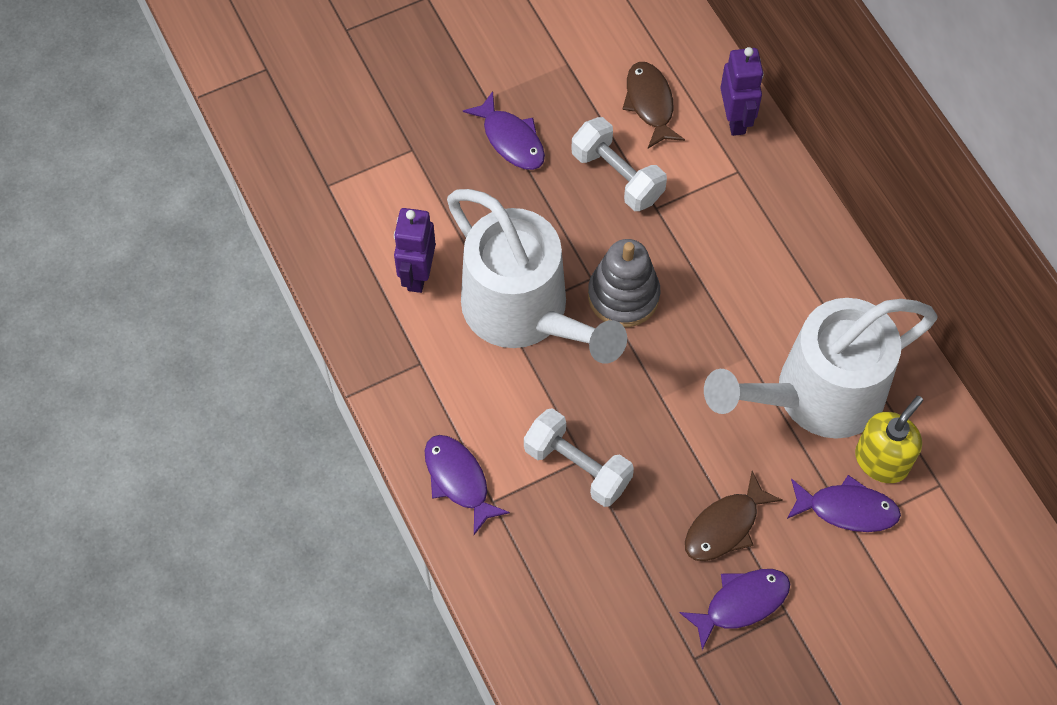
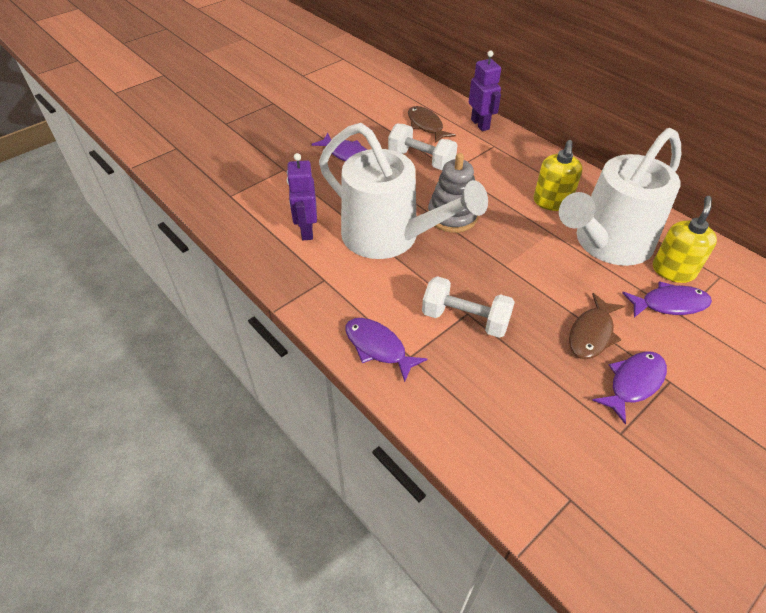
camera: 15 degrees left, 15 degrees down
(774, 304) = (552, 202): none -> yellow soap dispenser

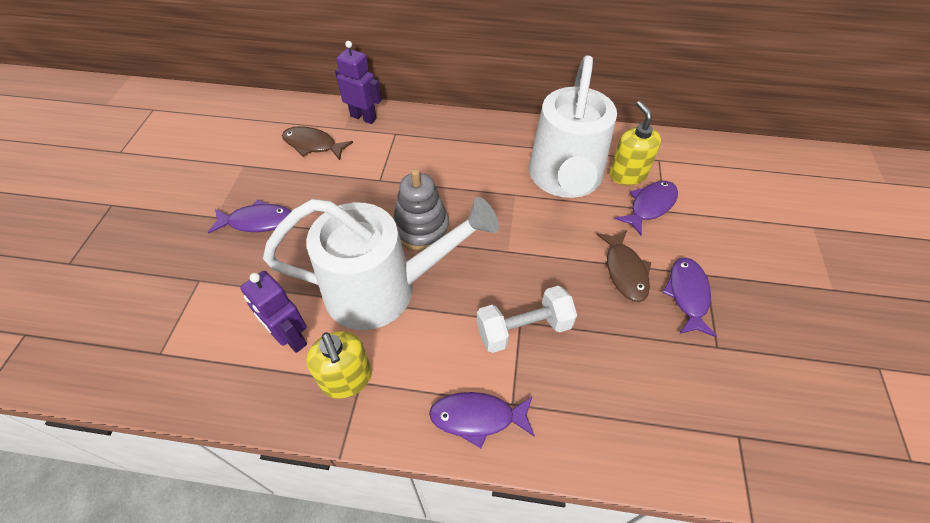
camera: 40 degrees left, 5 degrees up
(421, 160) = (340, 185): white dumbbell -> none
(552, 202) = (491, 164): yellow soap dispenser -> yellow soap dispenser (347, 379)

